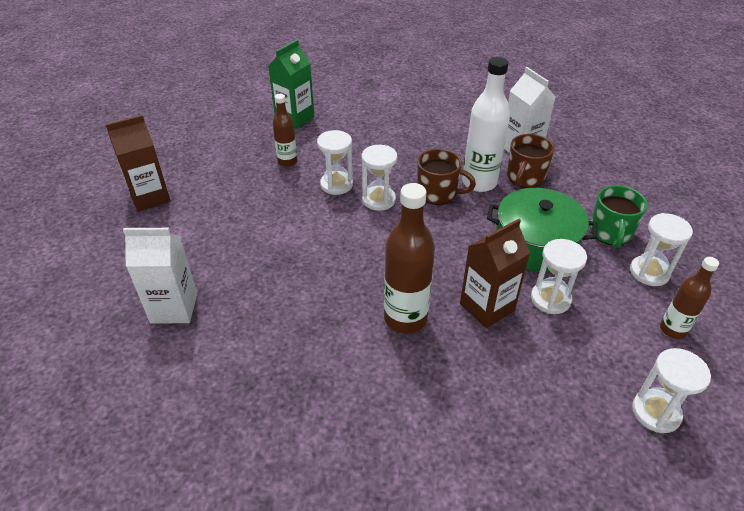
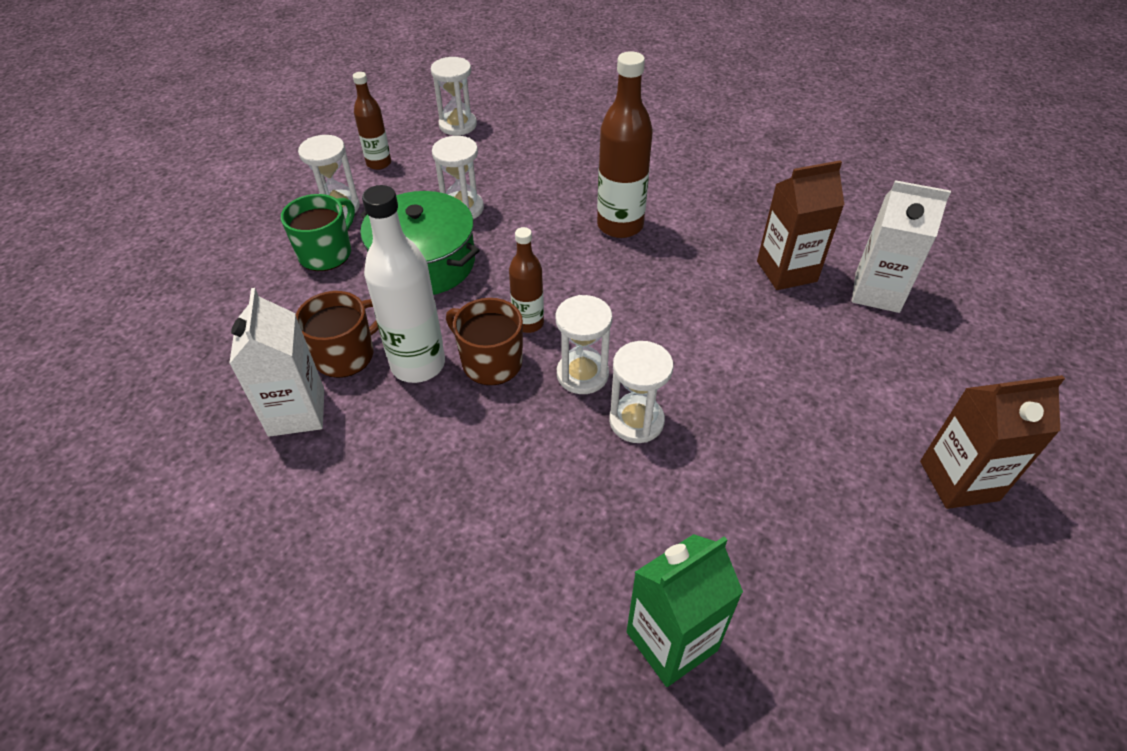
camera: 160 degrees left, 5 degrees up
(287, 161) = (709, 500): brown bottle -> brown bottle (528, 323)
(487, 307) = (531, 216): brown carton -> brown carton (786, 271)

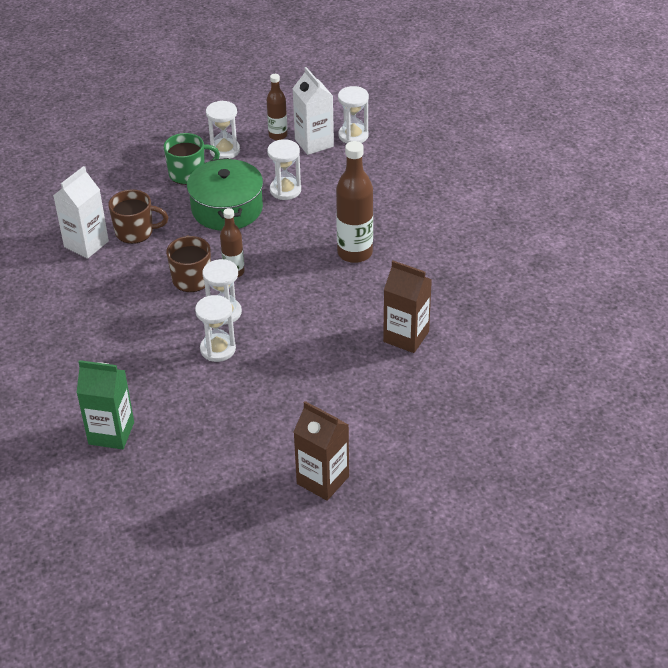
camera: 45 degrees right, 5 degrees down
(418, 364) = (159, 257): white bottle -> none
(877, 292) = (437, 381): white carton -> white carton (314, 143)

